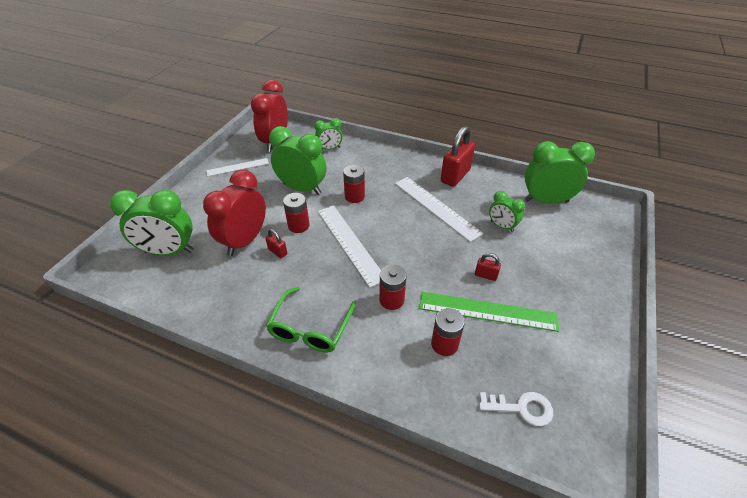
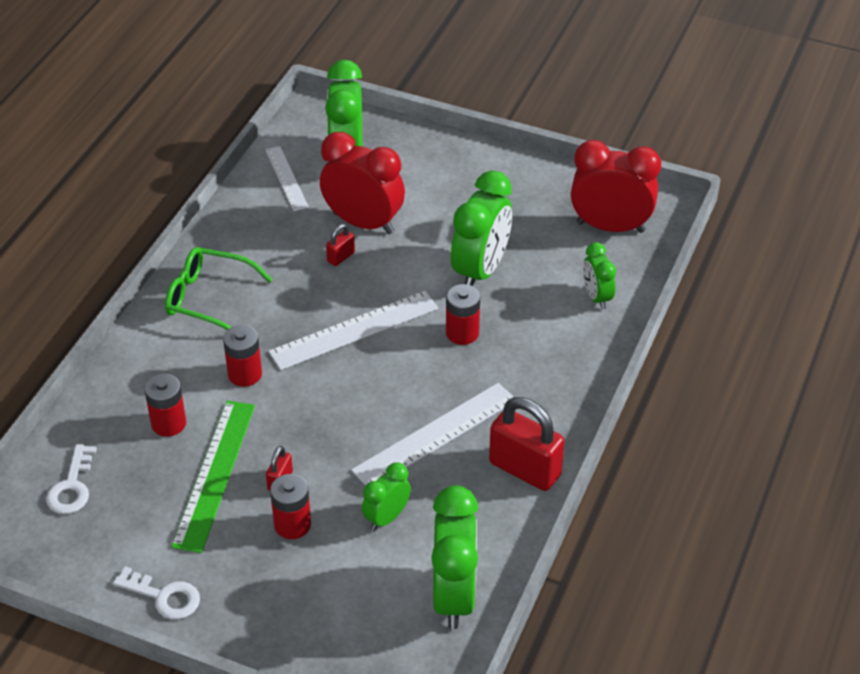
camera: 90 degrees right, 0 degrees up
(238, 167) = (534, 192): white ruler -> white ruler (286, 178)
(298, 225) = (393, 273): red battery -> red battery (292, 524)
(600, 332) = (164, 596): none -> white key

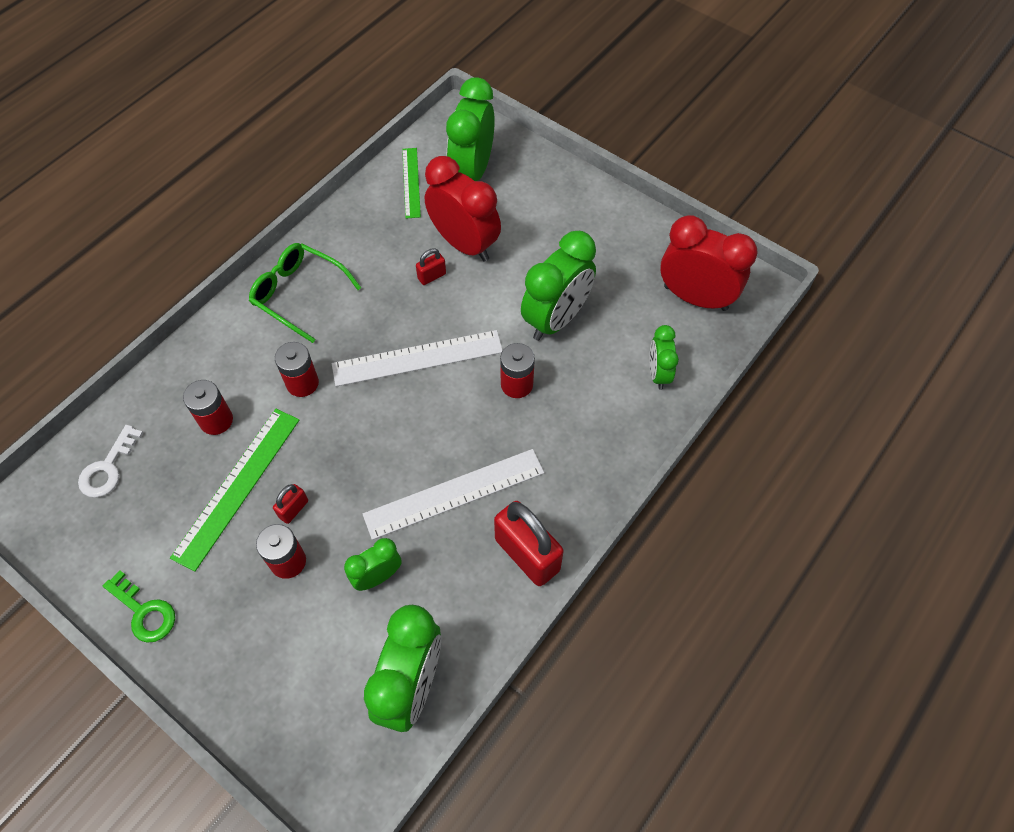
camera: 15 degrees right, 15 degrees up
(164, 596) = (144, 612): white key -> green key
(286, 178) = (411, 182): white ruler -> green ruler

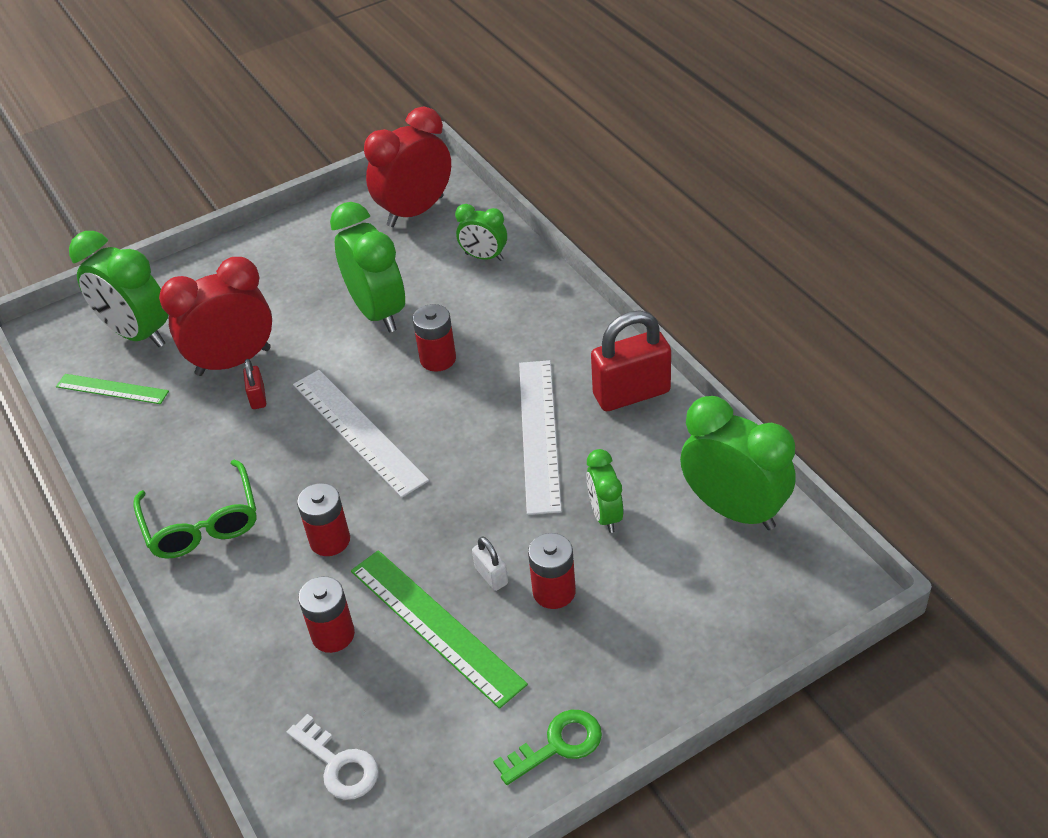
camera: 65 degrees left, 15 degrees down
(293, 509) = (491, 576): red padlock -> white padlock
(299, 294) = (202, 522): green glasses -> green glasses turned 75 degrees counterclockwise
(417, 358) = (358, 431): white ruler -> white ruler turned 45 degrees counterclockwise

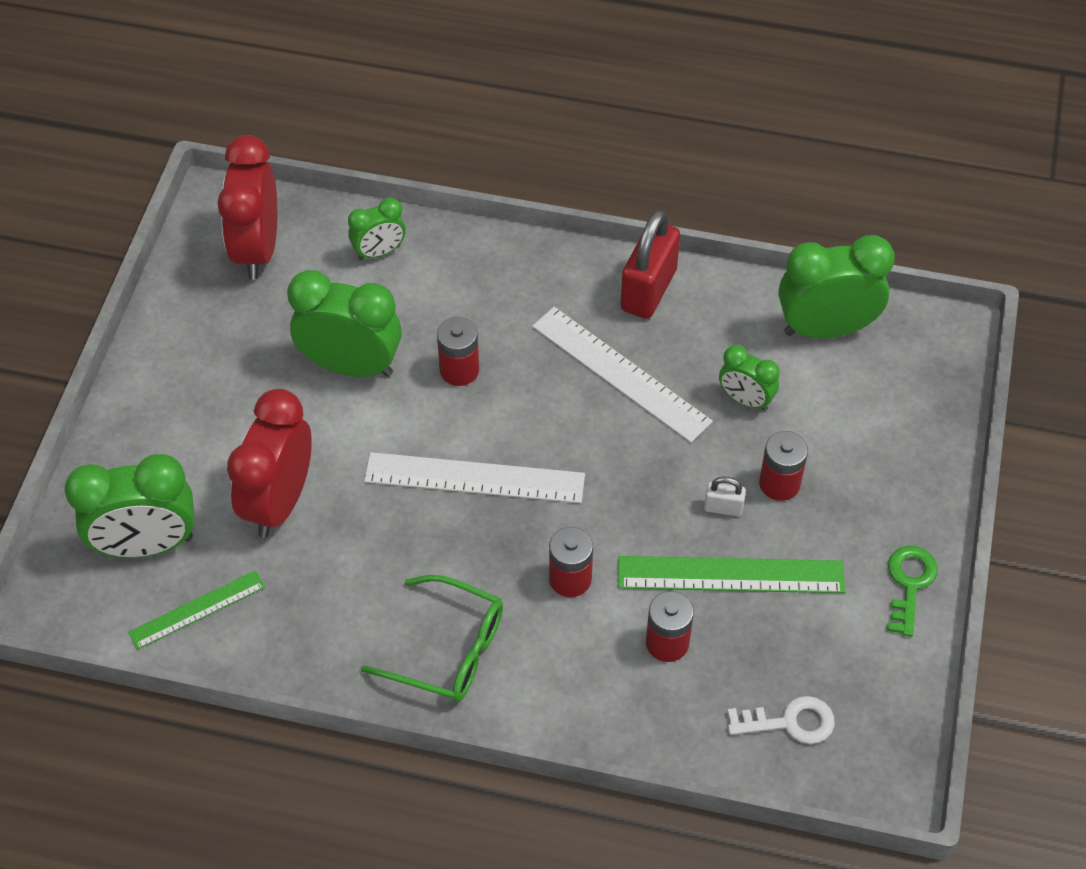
camera: 50 degrees left, 10 degrees up
(258, 397) = (347, 515): red padlock -> none

